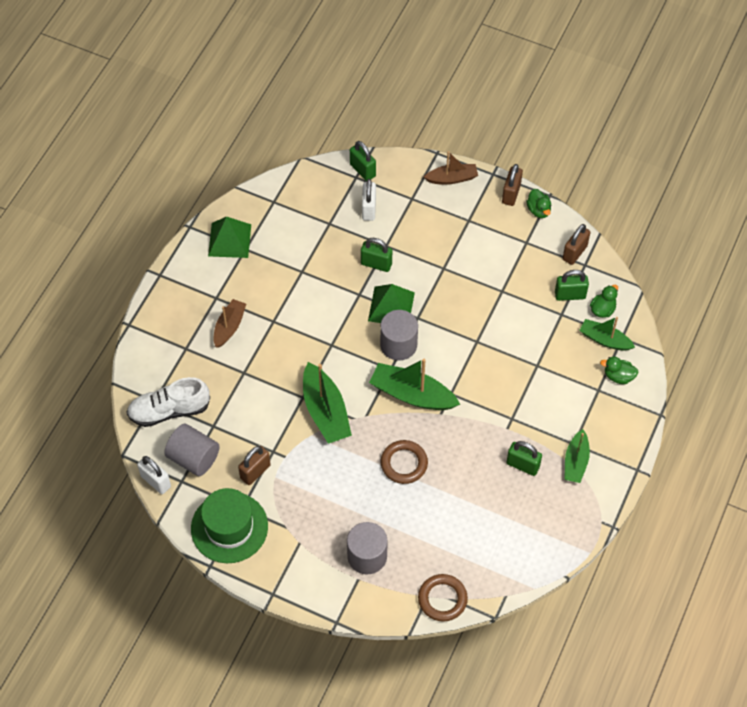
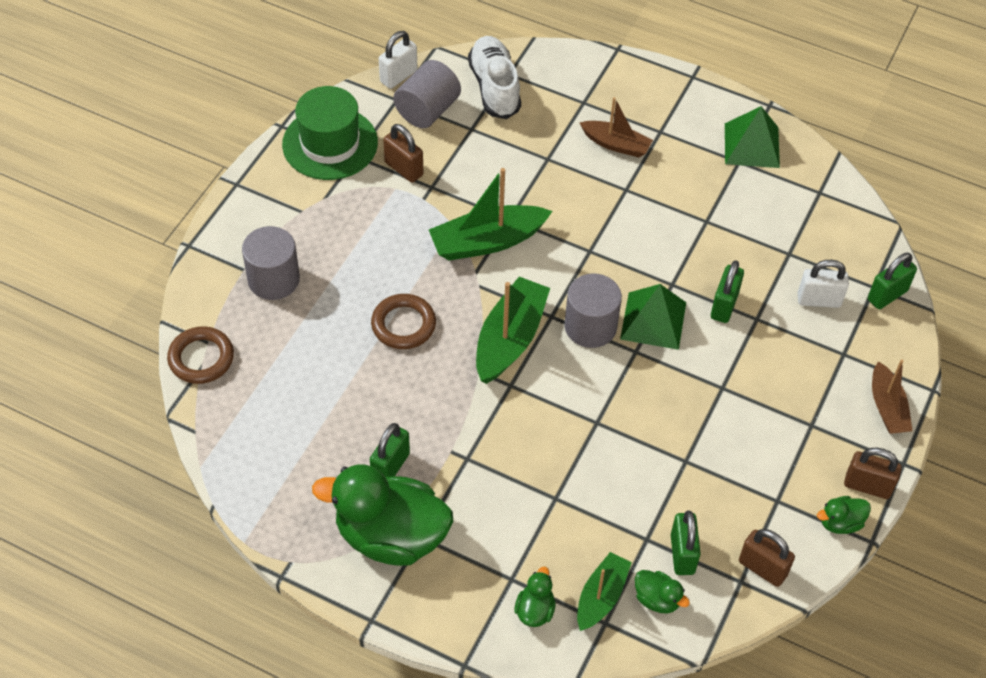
camera: 90 degrees right, 5 degrees down
(576, 461) = (391, 536): green boat -> green duck

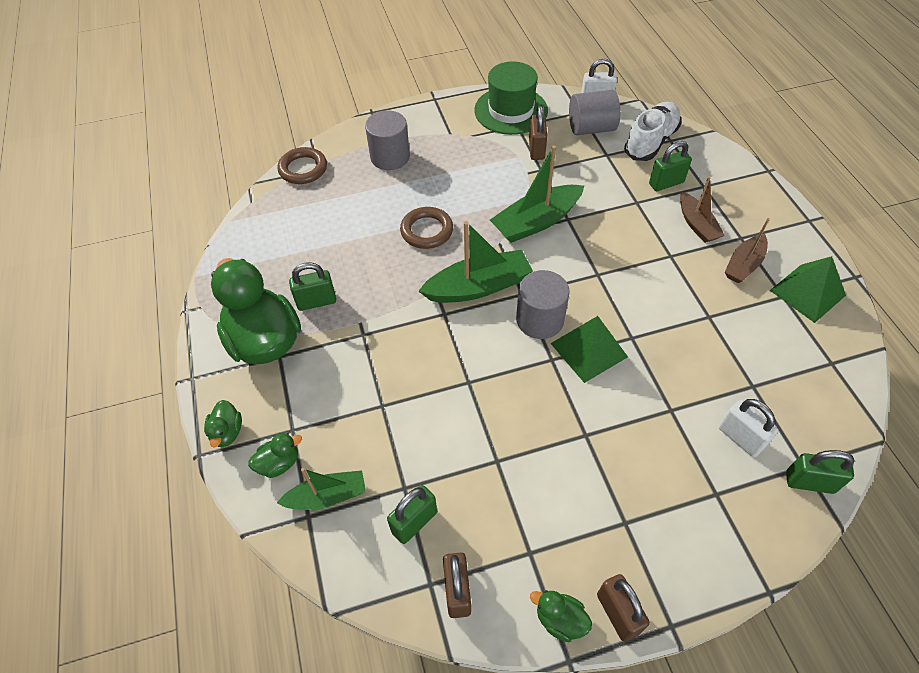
camera: 50 degrees right, 0 degrees up
(487, 242) = (536, 222): green boat -> green boat turned 60 degrees counterclockwise
(657, 599) = (359, 536): green duck -> green duck (227, 432)
(724, 305) = (655, 381): green padlock -> green padlock (666, 183)
(887, 407) = (708, 568): brown boat -> brown boat (743, 265)

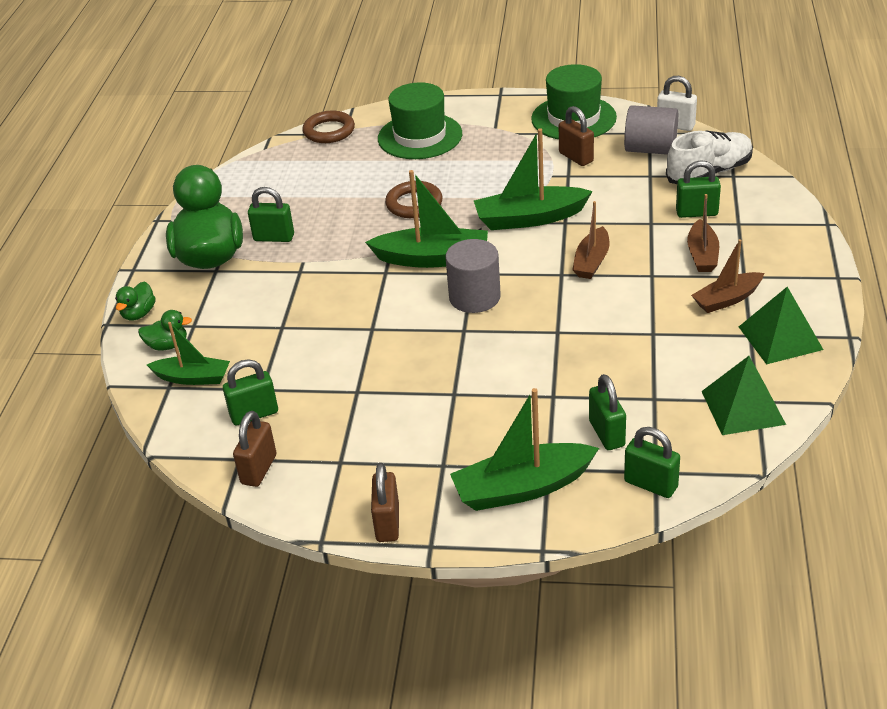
camera: 25 degrees right, 15 degrees down
(390, 157) = (420, 136): grey cylinder -> green hat
(536, 149) = (576, 157): brown padlock -> brown padlock turned 60 degrees counterclockwise
(560, 619) = (333, 512): green duck -> none
(588, 350) = (506, 331): green pyramid -> green pyramid (743, 407)
(614, 254) = (592, 261): none -> brown boat
(709, 525) = (522, 488): none -> green boat
(740, 437) = (606, 433): white padlock -> green padlock

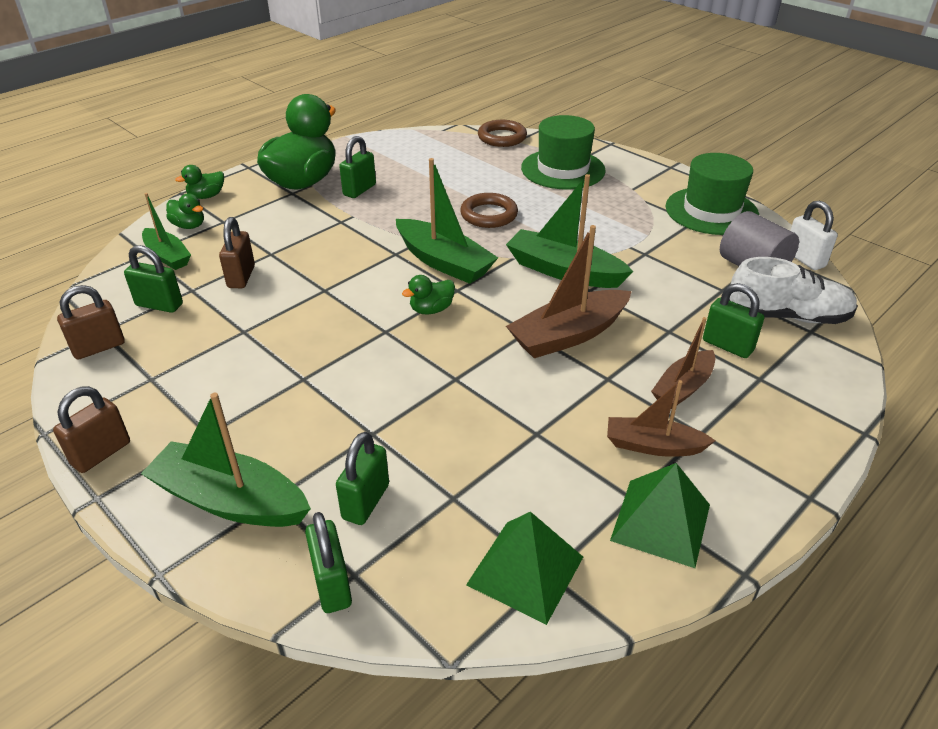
camera: 35 degrees right, 0 degrees up
(274, 237) = (359, 190): green padlock -> green padlock turned 75 degrees clockwise
(474, 297) = (431, 309): grey cylinder -> green duck
(576, 157) = (672, 242): brown padlock -> brown padlock (241, 277)
(592, 261) = (568, 335): brown boat -> brown boat, size x1.59

